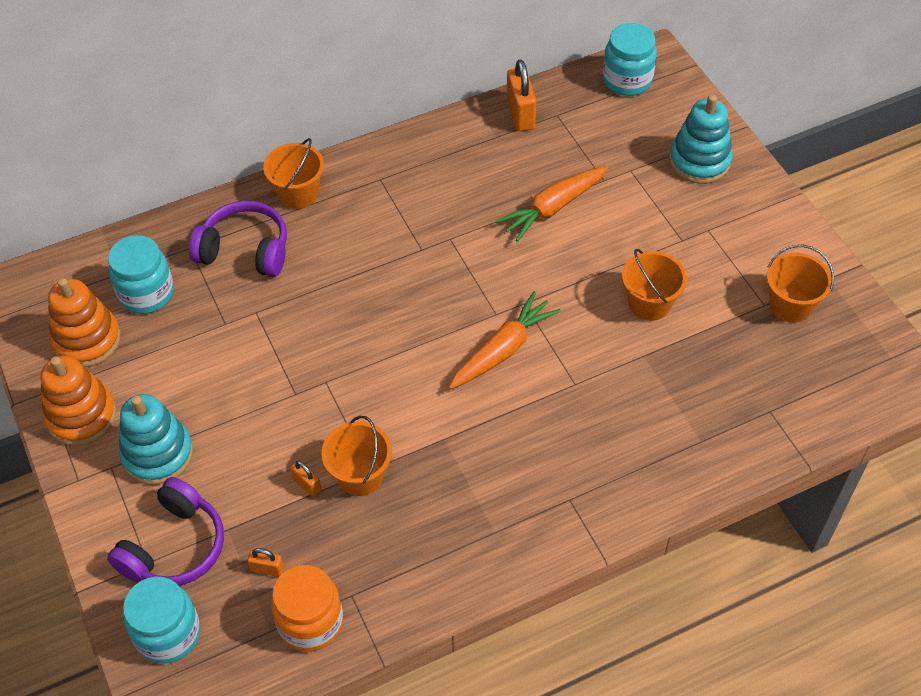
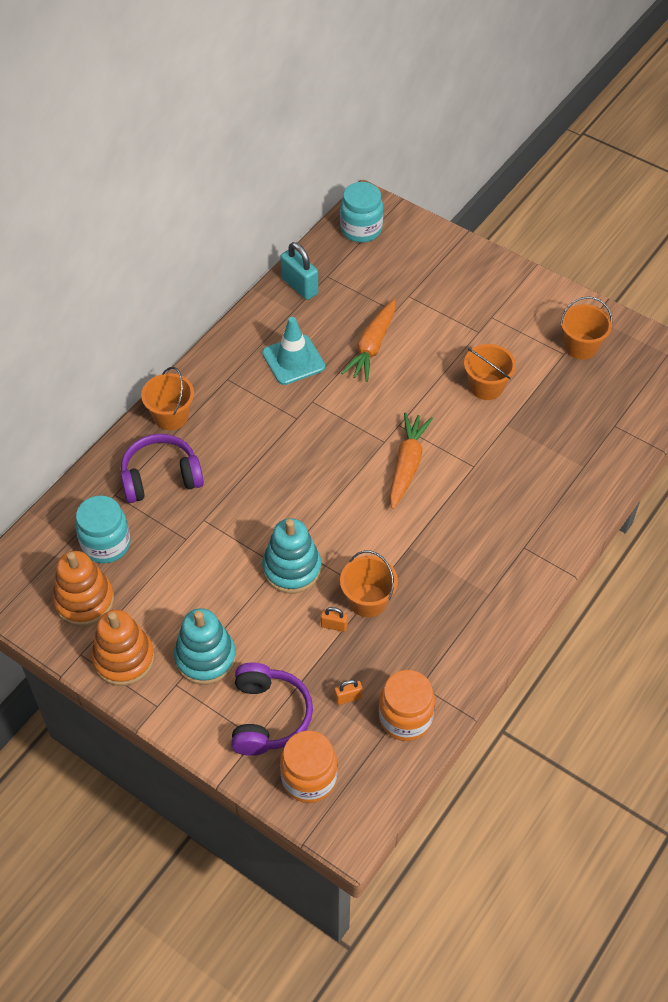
camera: 30 degrees left, 0 degrees up
(168, 634) = (309, 778): turquoise jar -> orange jar
(460, 188) = (293, 360): none -> turquoise traffic cone
(520, 114) = (299, 286): orange padlock -> turquoise padlock
(699, 161) = (453, 269): turquoise stacking toy -> turquoise stacking toy (292, 569)

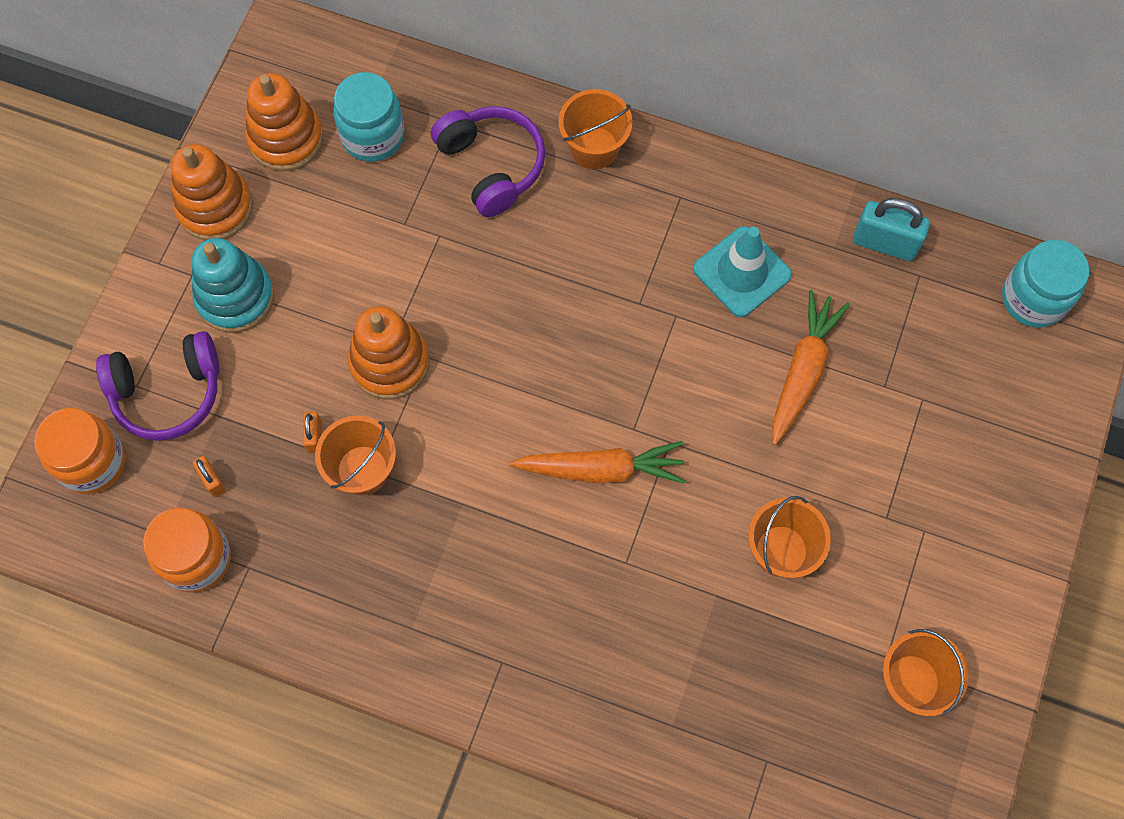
camera: 75 degrees right, 15 degrees up
(292, 569) = (390, 362): turquoise stacking toy -> orange stacking toy
(299, 286) = (884, 243): turquoise padlock -> turquoise padlock turned 75 degrees clockwise
(372, 347) = (803, 371): orange carrot -> orange carrot turned 105 degrees clockwise

